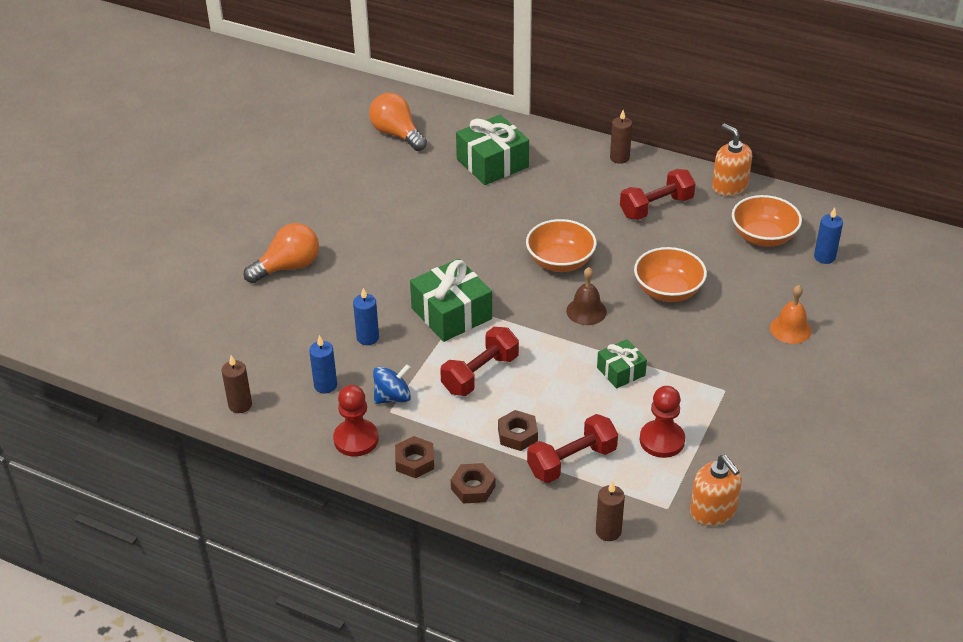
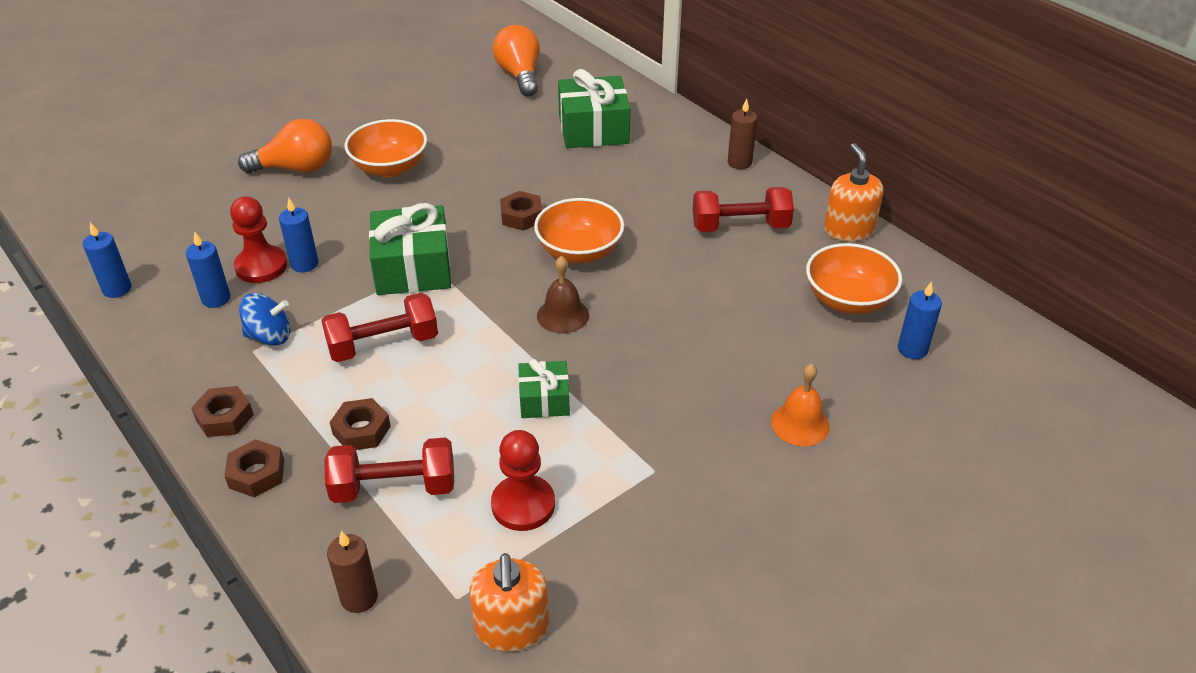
camera: 25 degrees right, 0 degrees up
(240, 405) = (117, 289): brown candle -> blue candle
(356, 439) = (189, 368): red pawn -> red pawn (261, 266)
(497, 249) = (521, 216): none -> brown nut
(668, 291) = (678, 324): orange bowl -> orange bowl (390, 167)

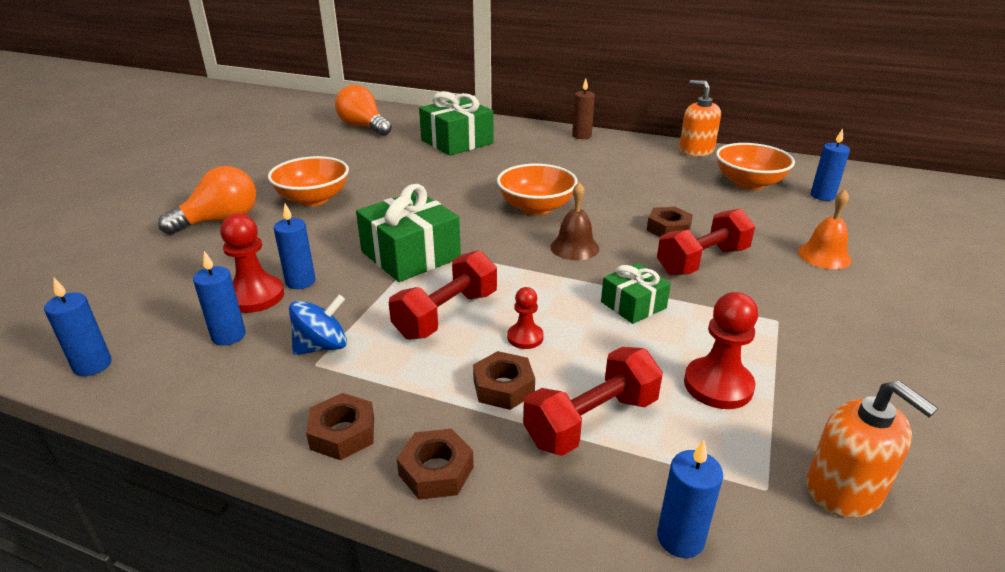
camera: 30 degrees left, 10 degrees down
(359, 597) = (680, 538): brown candle -> blue candle
(422, 393) = (525, 337): none -> red pawn
(521, 216) = (464, 199): brown nut -> brown nut (668, 229)
(740, 227) = (628, 166): red dumbbell -> red dumbbell (702, 261)

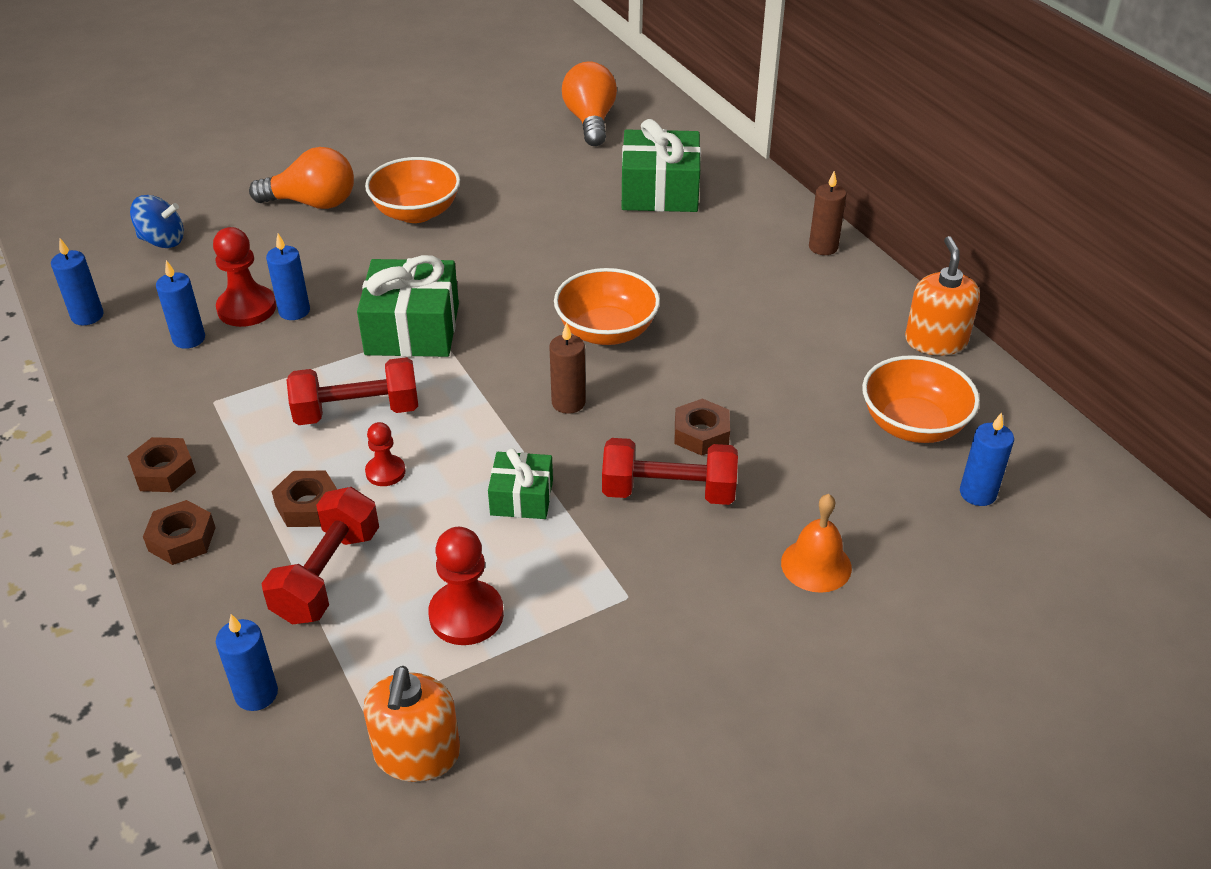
camera: 40 degrees right, 10 degrees up
(322, 346) = (235, 387): blue spinning top -> blue spinning top (162, 241)
(574, 247) = (568, 403): brown bell -> brown candle
(591, 421) = (327, 575): red dumbbell -> red dumbbell turned 75 degrees counterclockwise

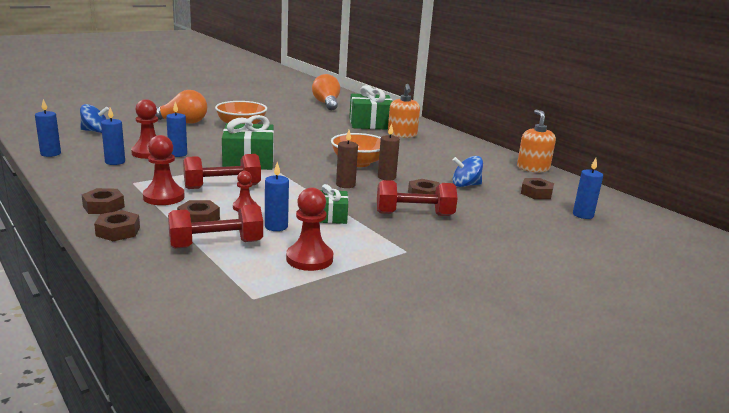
camera: 10 degrees left, 20 degrees down
(256, 694) = (177, 292): blue candle -> blue candle (276, 226)
(259, 443) = (164, 197): none -> red pawn
(327, 575) = (216, 244): red dumbbell -> red dumbbell turned 60 degrees clockwise
(417, 754) = (293, 316): orange soap dispenser -> orange soap dispenser (402, 134)
(787, 400) = (465, 185): none -> blue spinning top
(816, 565) = (509, 239): orange bell -> none
(823, 247) = (461, 140): brown candle -> brown candle (386, 177)
(913, 425) = (536, 193): orange bowl -> brown nut

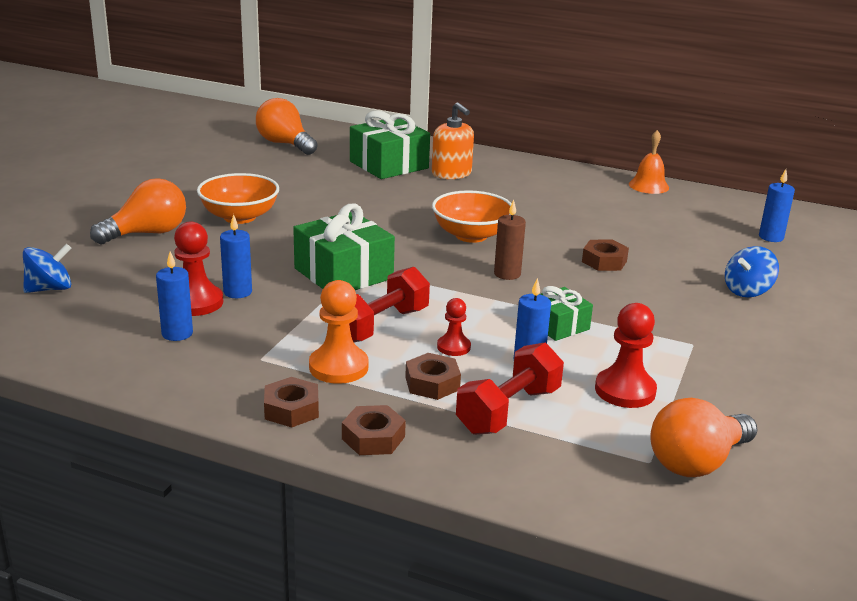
camera: 30 degrees left, 5 degrees up
(50, 154) = (58, 351): blue candle -> none
(164, 197) = (338, 367): red pawn -> orange pawn
(284, 310) = (697, 462): none -> orange light bulb
(386, 177) = (531, 248): brown candle -> none
(414, 214) = (632, 292): red dumbbell -> none
(465, 185) = (621, 232): blue spinning top -> blue spinning top (747, 291)
(533, 168) = (648, 186): orange soap dispenser -> orange bell
(536, 193) = (697, 221): brown nut -> none

